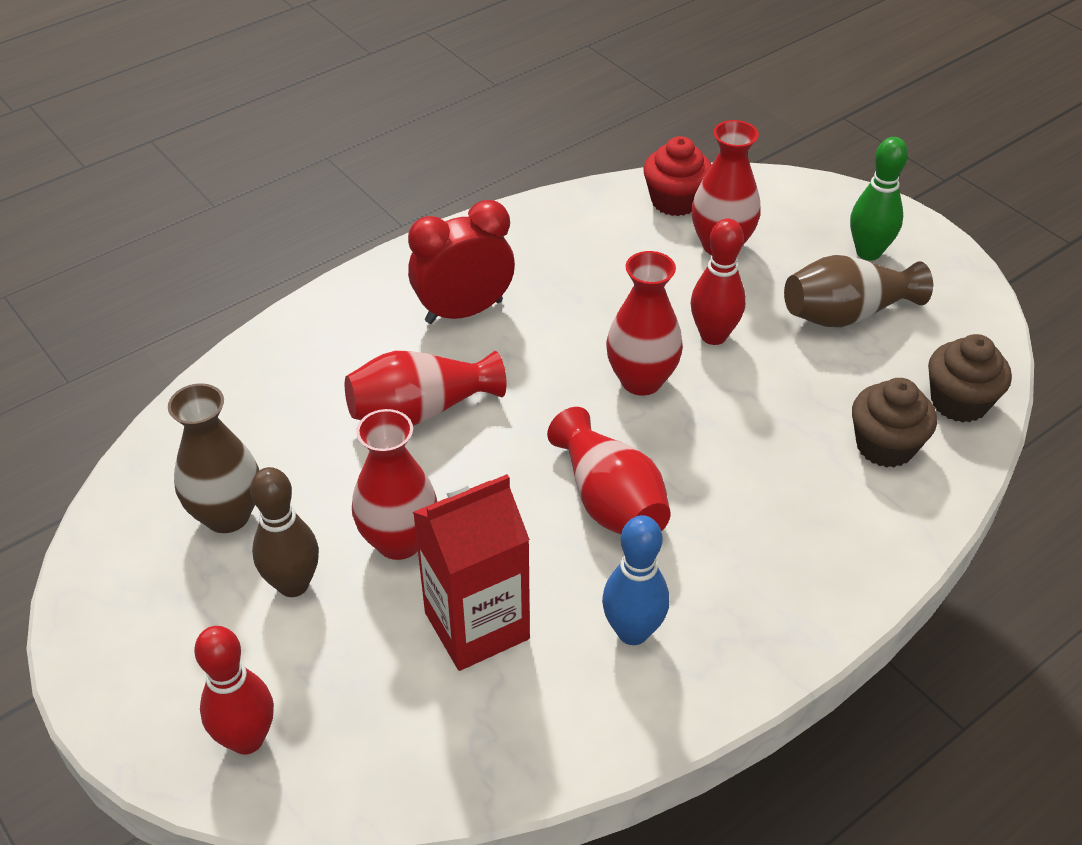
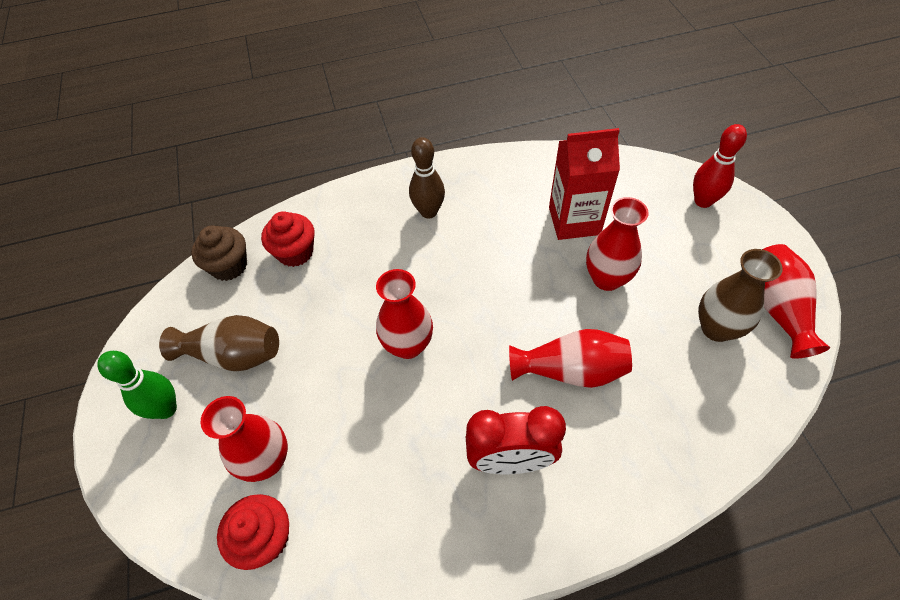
camera: 155 degrees left, 10 degrees up
(293, 584) = (674, 271): brown bowling pin -> brown bowling pin (429, 212)
(609, 500) = (472, 267): red vase -> red vase (776, 309)
(632, 631) = (495, 197): blue bowling pin -> none
(713, 336) = (336, 367): red bowling pin -> none
(885, 446) = (295, 252): brown cupcake -> red cupcake

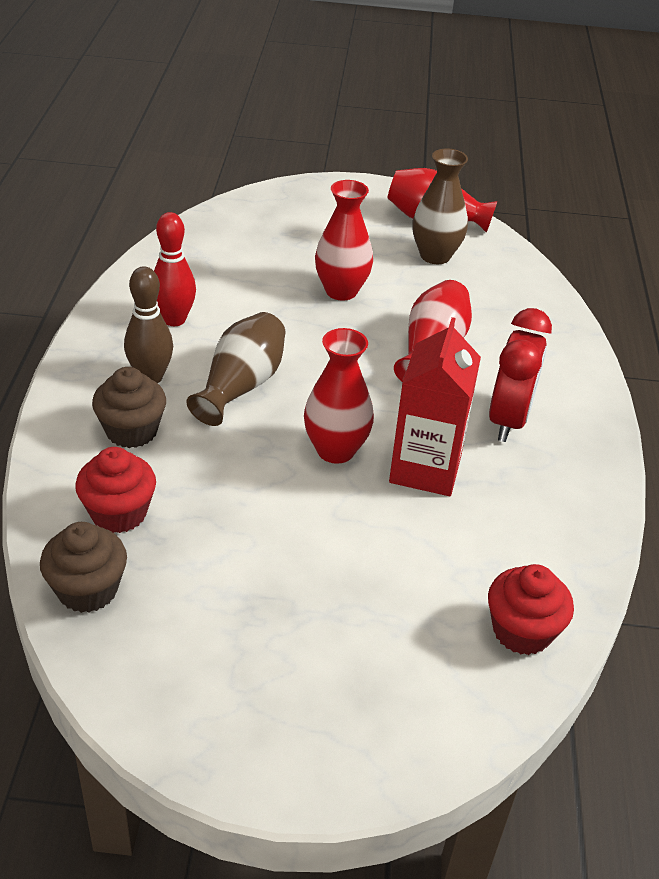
camera: 75 degrees left, 15 degrees down
(166, 409) = (298, 705): green bowling pin -> none
(233, 355) = (251, 614): brown vase -> brown vase (241, 386)
(267, 461) = (426, 610): red vase -> none
(371, 226) = (132, 431): none -> brown cupcake
(574, 221) = (253, 283): red carton -> red carton (425, 469)
(703, 201) = (291, 204): red bowling pin -> red bowling pin (174, 320)

